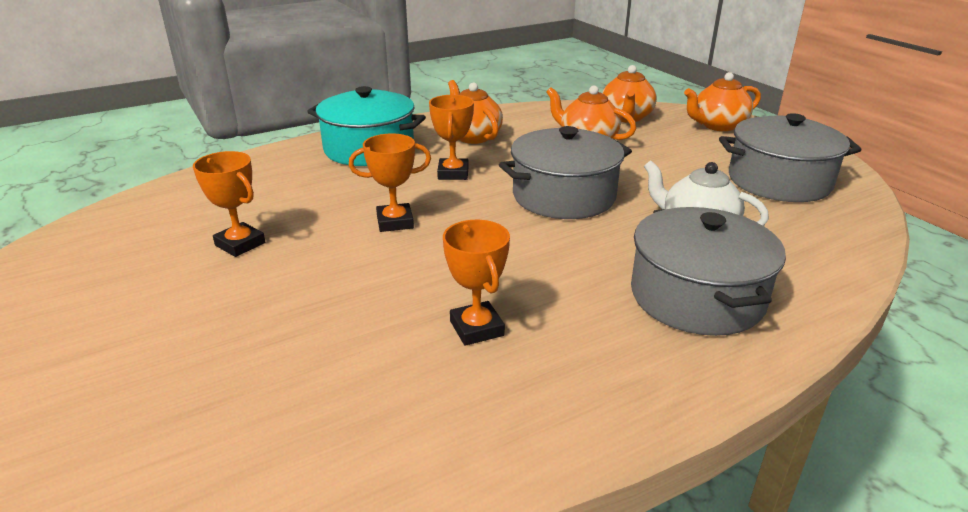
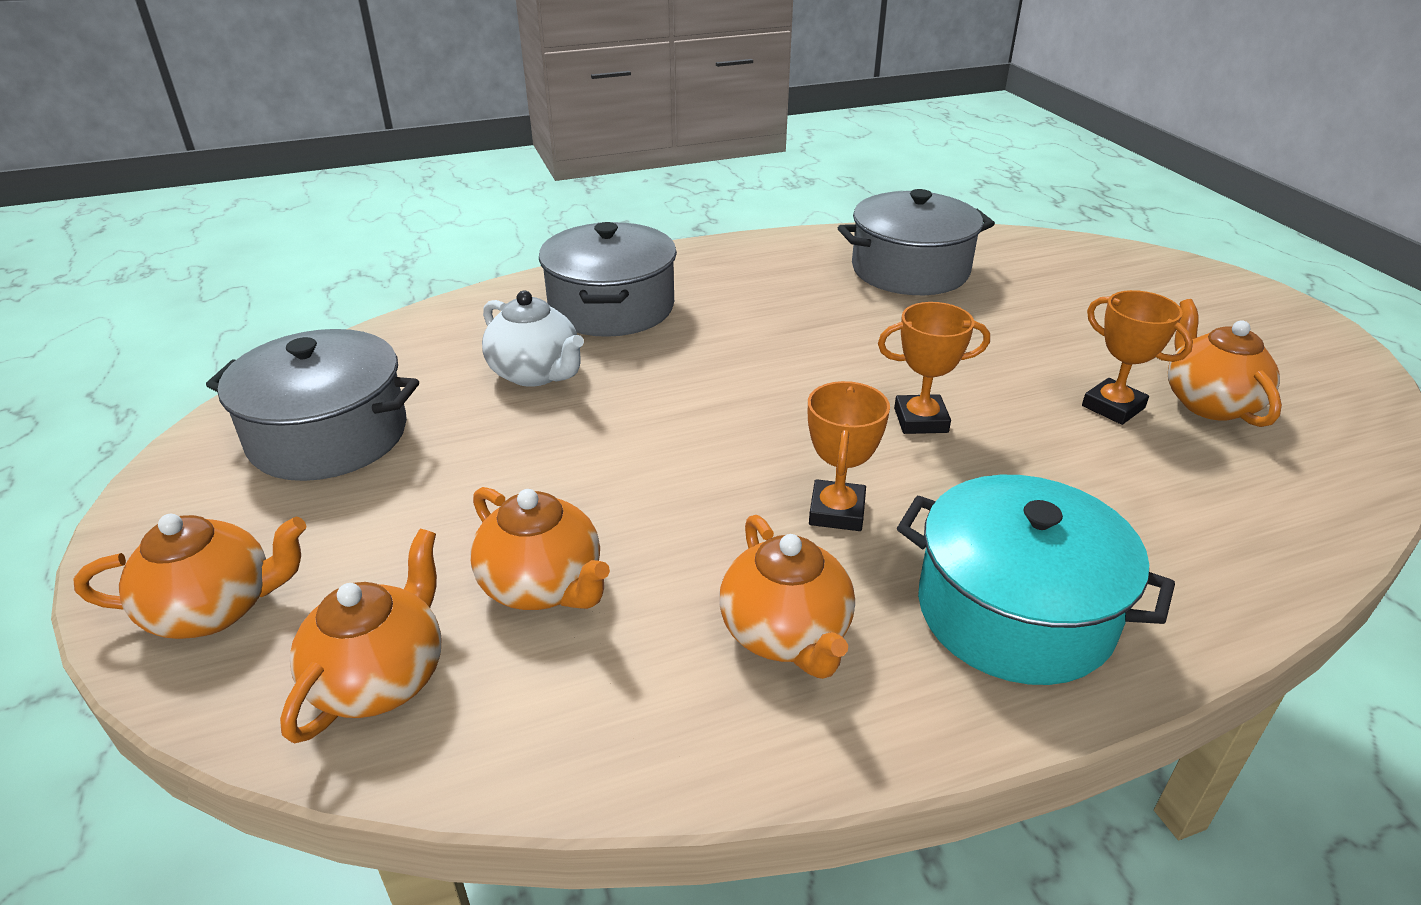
camera: 170 degrees left, 5 degrees up
(156, 254) = (1209, 403): none -> orange teapot
(476, 328) = (825, 302): orange trophy -> none
(564, 196) = (672, 441): grey pot -> grey pot (910, 270)

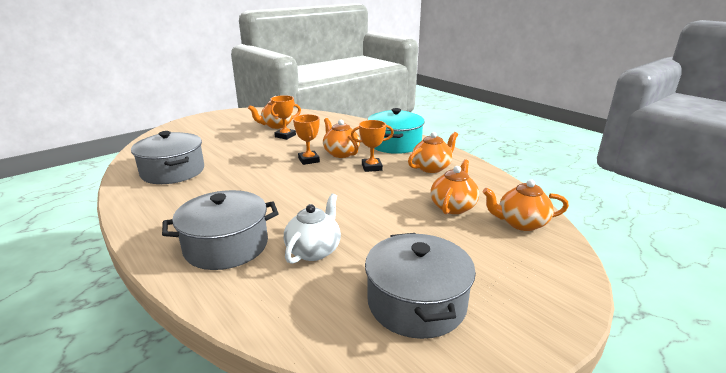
camera: 110 degrees left, 10 degrees down
(214, 609) = (545, 275): orange teapot -> orange teapot (341, 153)

